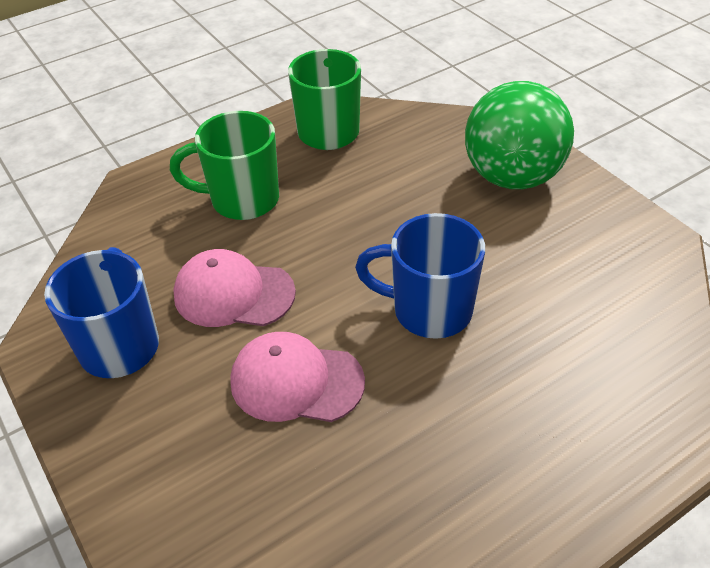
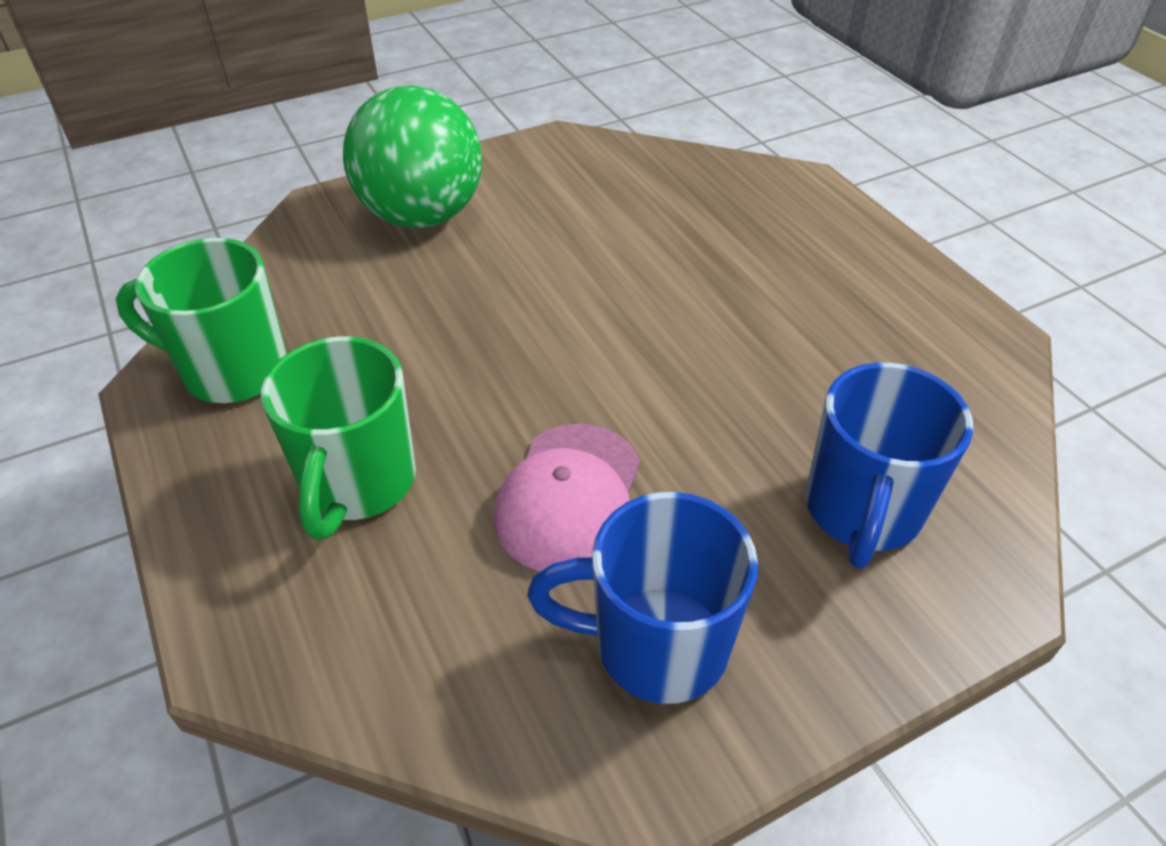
camera: 85 degrees left, 0 degrees up
(296, 381) = (735, 434): pink cap -> none
(429, 310) = (633, 310): blue mug -> blue mug (862, 512)

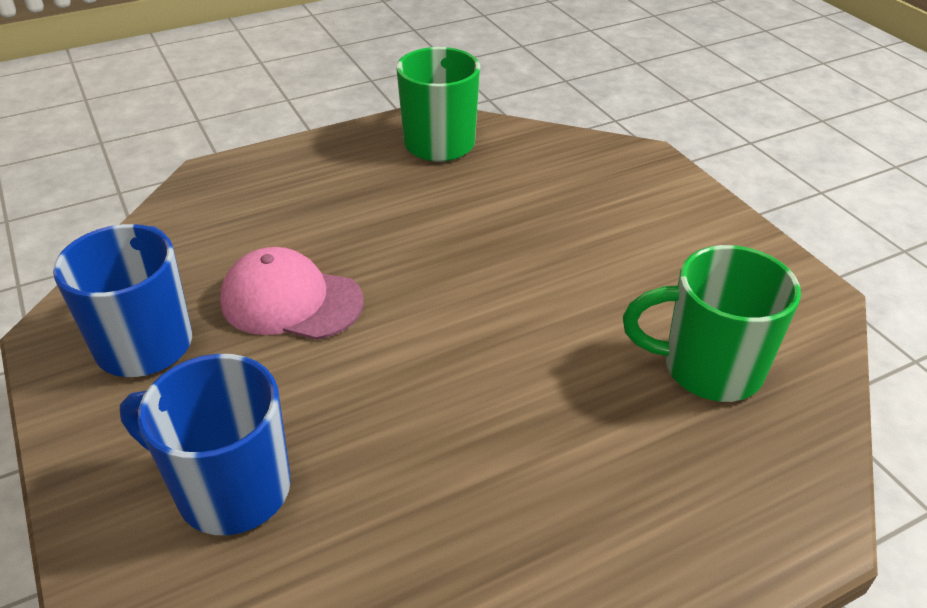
camera: 90 degrees right, 5 degrees down
(358, 483) = (325, 203): green mug -> green mug (708, 368)
(422, 216) = (643, 209): green ball -> none

